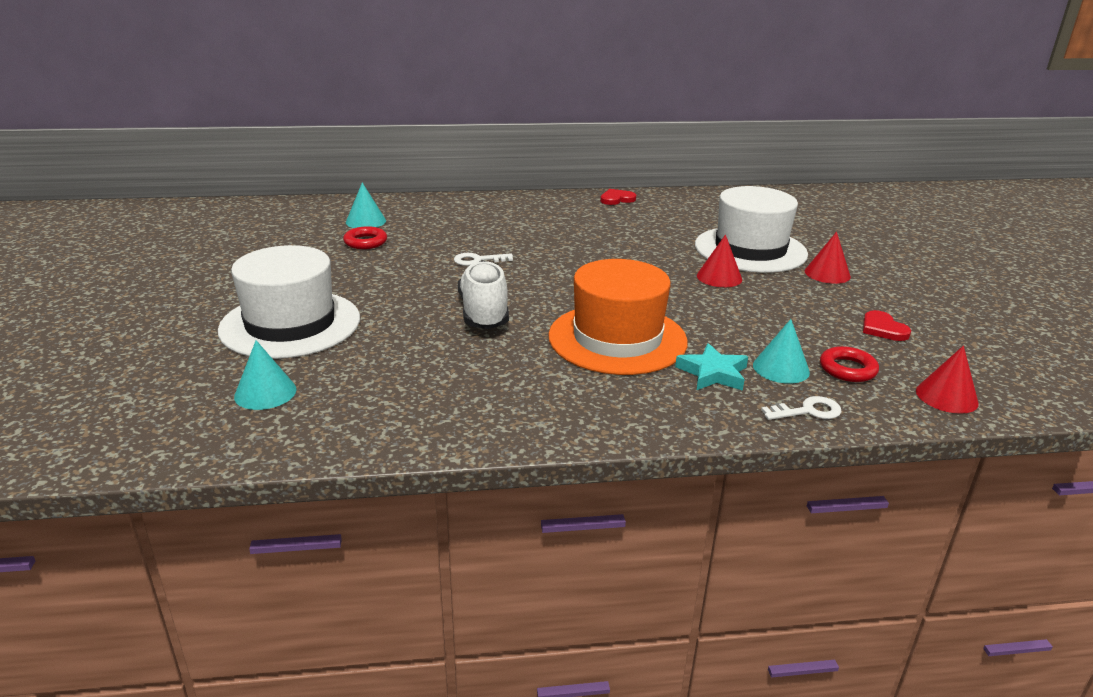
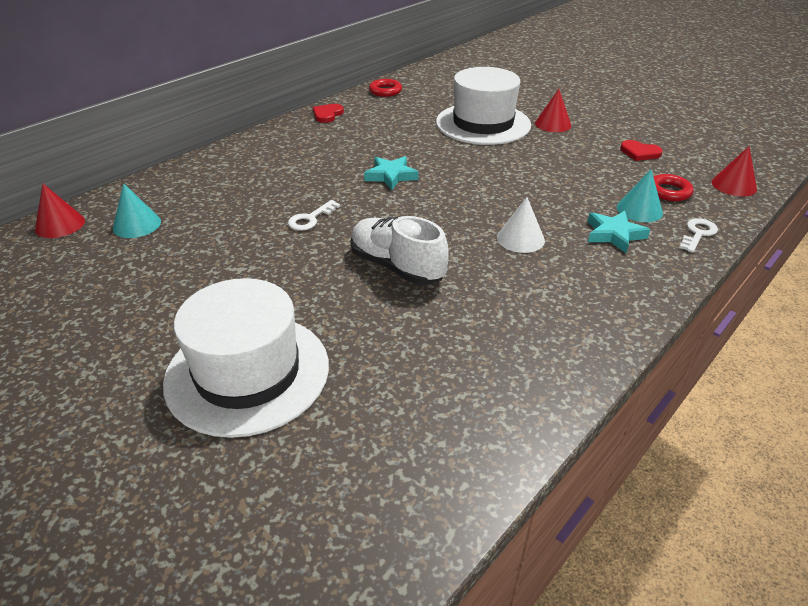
camera: 40 degrees left, 10 degrees up
(265, 392) = (348, 458): turquoise cone -> none
(365, 242) = (175, 247): red ring -> red ring (385, 91)
(590, 257) = (391, 176): none -> turquoise star
(617, 339) = (520, 239): orange hat -> white cone
(719, 277) = (500, 155): red cone -> red cone (60, 225)

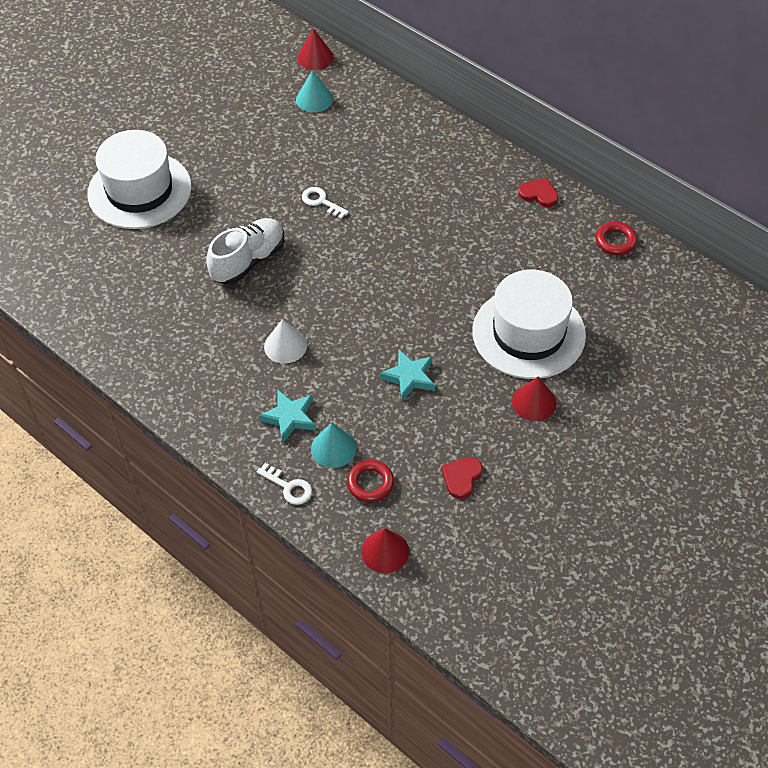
camera: 90 degrees right, 15 degrees up
(391, 176) = (399, 253): turquoise star -> turquoise star (409, 377)

